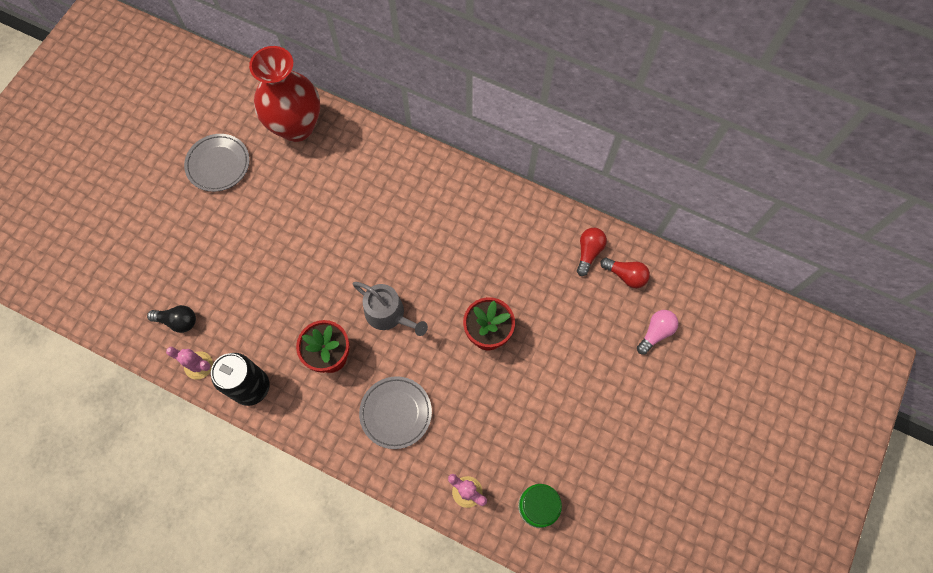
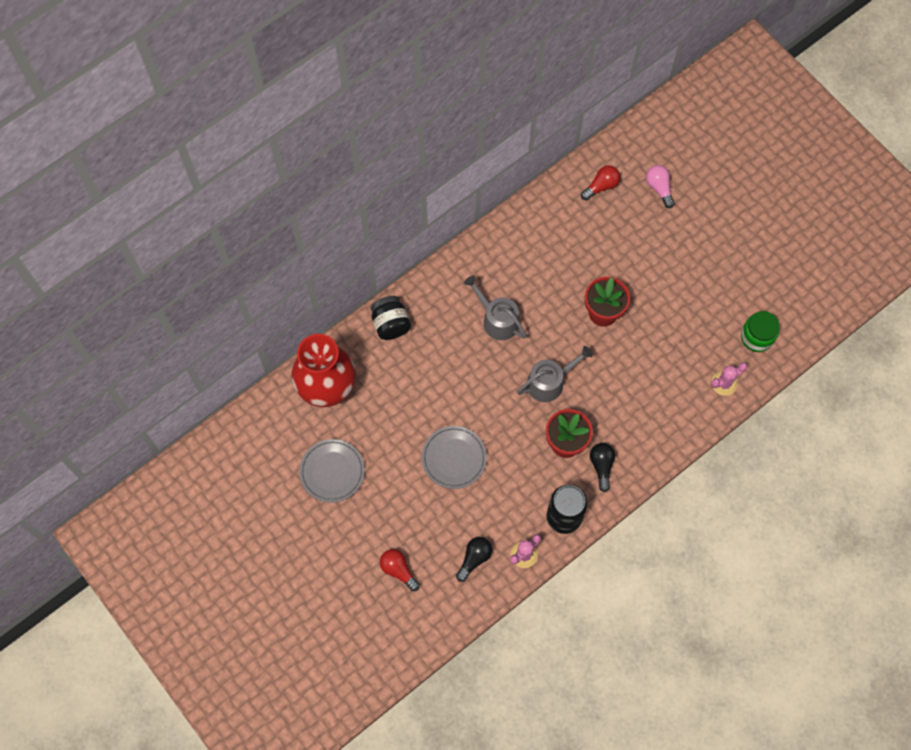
camera: 65 degrees left, 0 degrees up
(320, 402) = (601, 466): none -> black light bulb
(383, 150) = (391, 324): none -> black jar
(396, 413) = (637, 411): grey plate -> grey plate (454, 458)
(432, 239) = (497, 320): none -> grey watering can
(588, 252) = (568, 204): red light bulb -> red light bulb (398, 570)

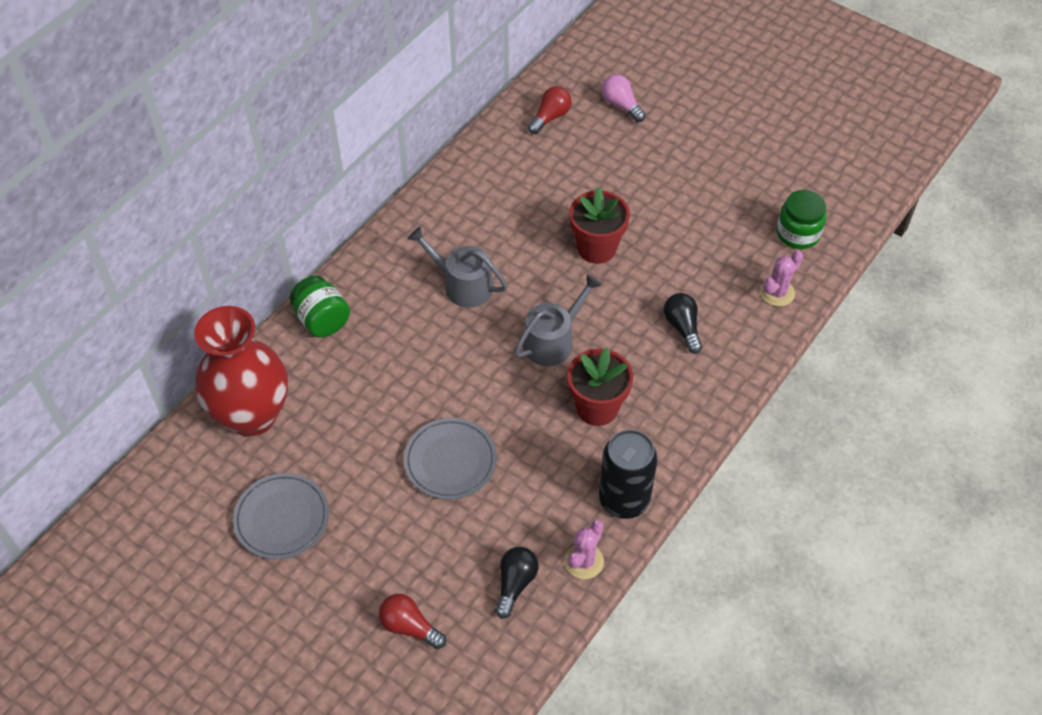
camera: 15 degrees left, 15 degrees down
(391, 324) = (322, 320): black jar -> green jar
(601, 466) = (654, 424): black light bulb -> black light bulb (682, 327)

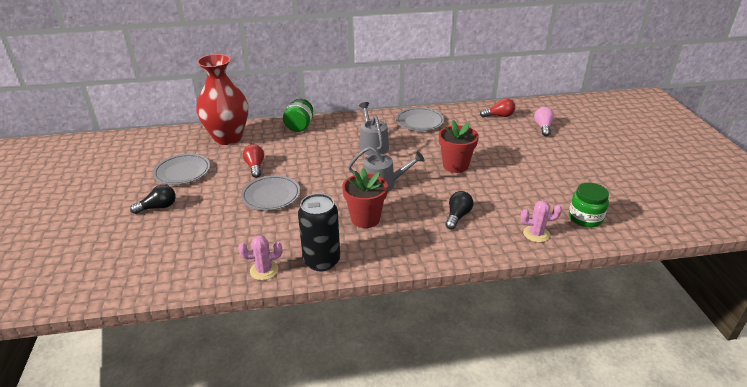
camera: 45 degrees right, 20 degrees down
(409, 627) = (158, 238): red light bulb -> red light bulb (255, 167)
(468, 197) = (419, 122): none -> grey plate
(515, 584) = (221, 256): black light bulb -> black light bulb (158, 207)

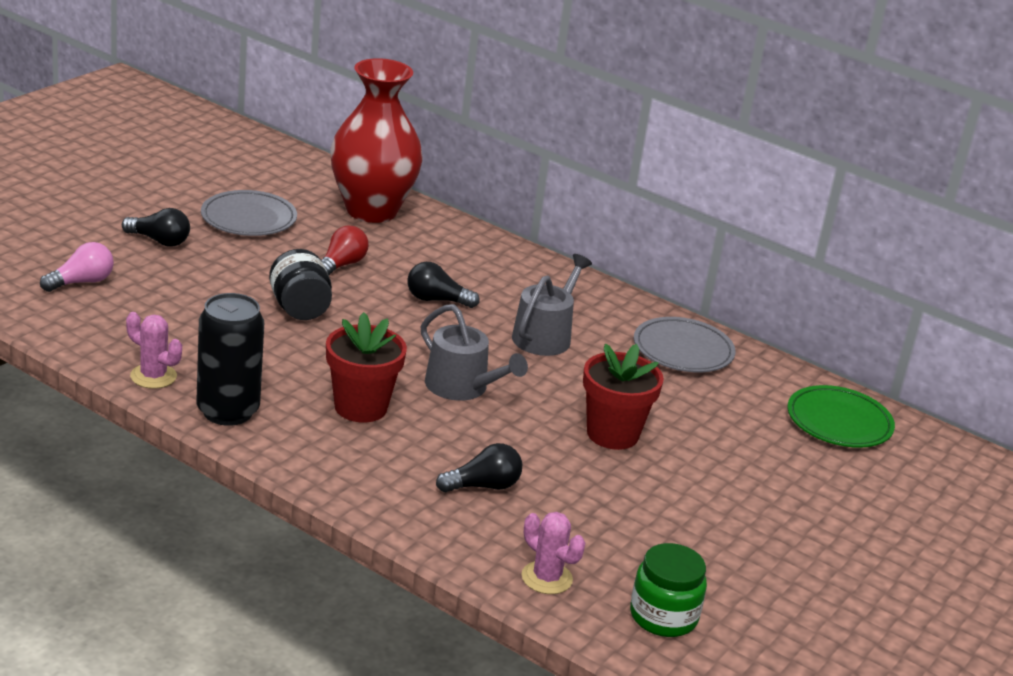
camera: 40 degrees right, 5 degrees down
(271, 195) = (299, 309): grey plate -> black jar
(299, 126) = (491, 251): green jar -> none
(314, 157) = (437, 300): none -> black light bulb
(499, 116) = (839, 422): red light bulb -> green plate
(543, 127) = (881, 483): pink light bulb -> pink light bulb (81, 282)

